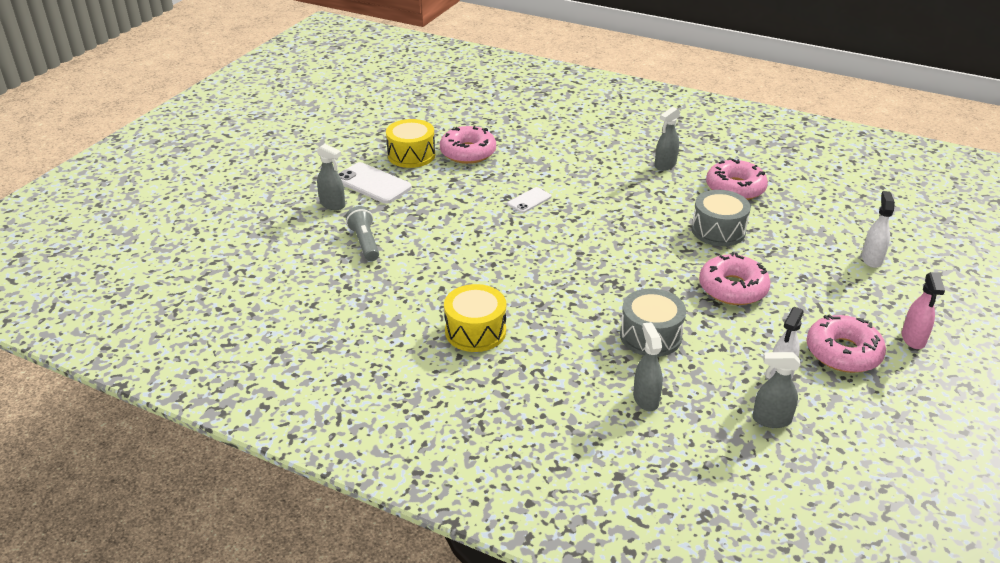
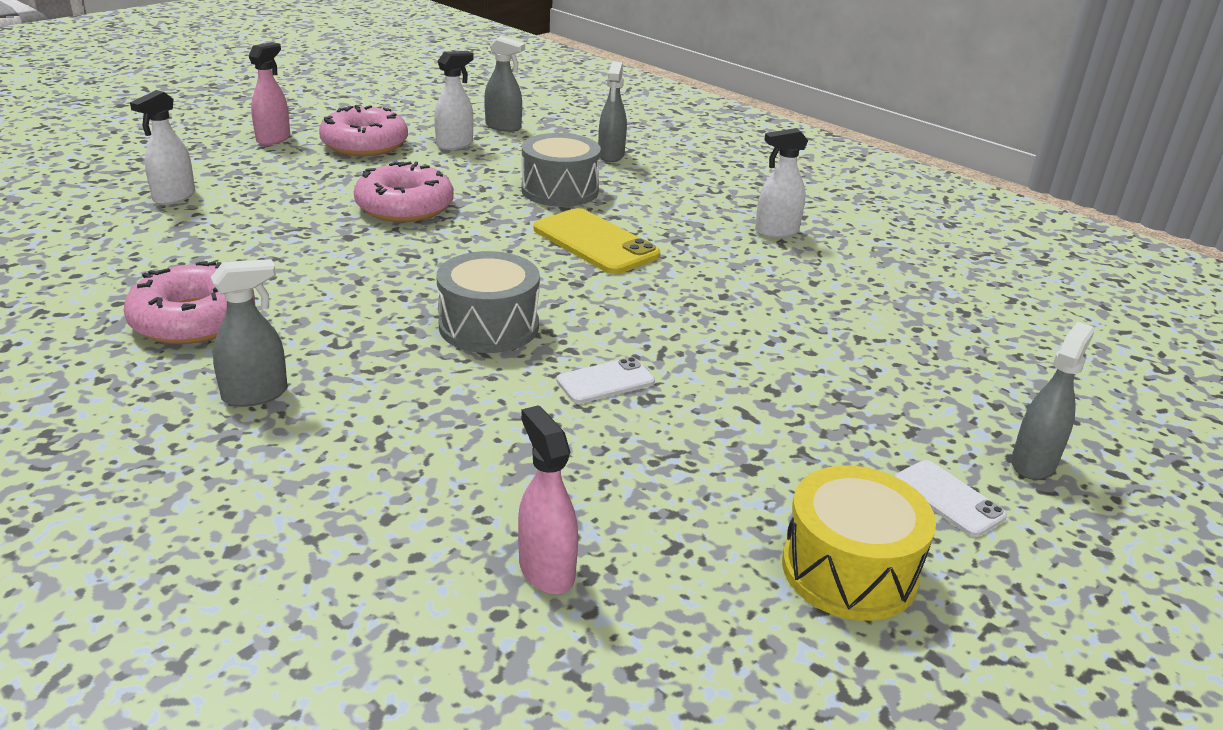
camera: 165 degrees left, 5 degrees down
(333, 204) = (1033, 463): grey spray bottle -> grey spray bottle turned 75 degrees clockwise
(364, 242) = (946, 370): grey flashlight -> none
(373, 184) = (948, 498): white phone -> white phone, size x0.57
(468, 152) = (690, 542): pink donut -> none
(475, 331) = (776, 232): yellow drum -> white spray bottle
(511, 137) = (546, 570): none -> pink spray bottle
(590, 287) = (595, 242): none -> yellow phone
(718, 230) = (326, 267): grey drum -> grey drum (489, 326)

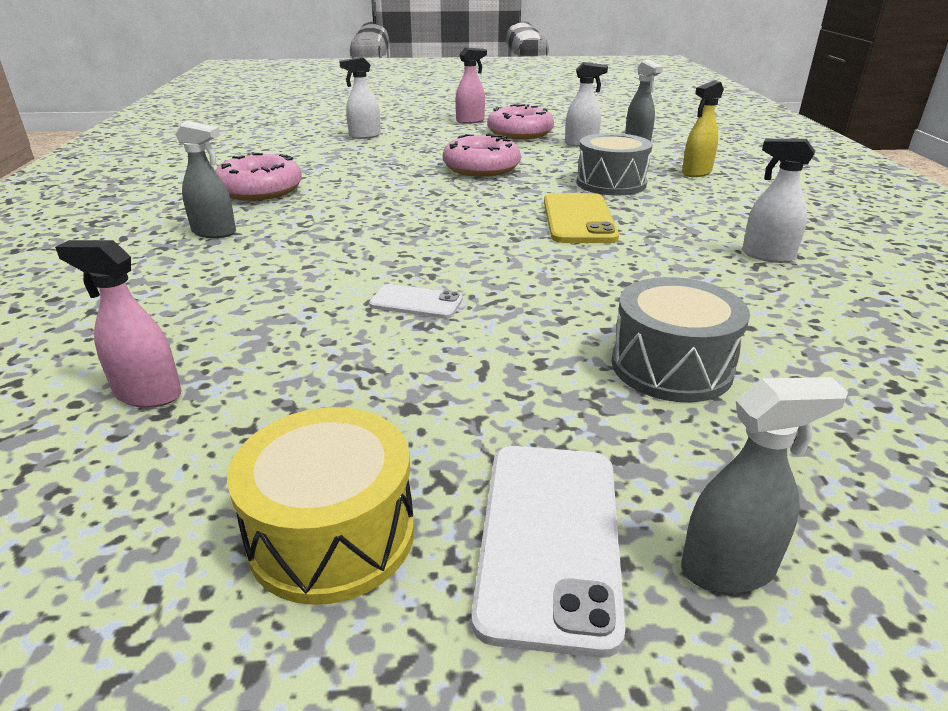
camera: 45 degrees right, 0 degrees up
(489, 326) = (404, 243): grey drum -> grey drum (671, 366)
(546, 570) = (147, 394): pink spray bottle -> pink spray bottle turned 90 degrees counterclockwise
(611, 155) = (696, 173): grey spray bottle -> yellow spray bottle
(948, 498) = (549, 539): white phone -> white phone, size x1.75

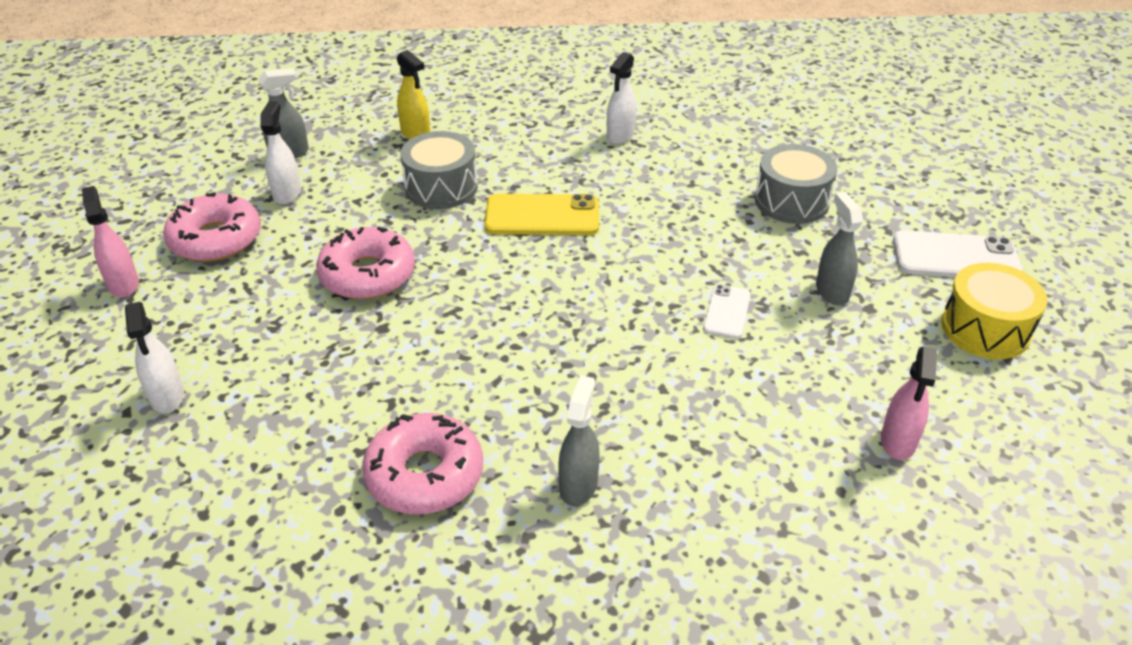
camera: 90 degrees left, 10 degrees up
(728, 569) = (950, 210): grey spray bottle -> grey spray bottle (832, 291)

